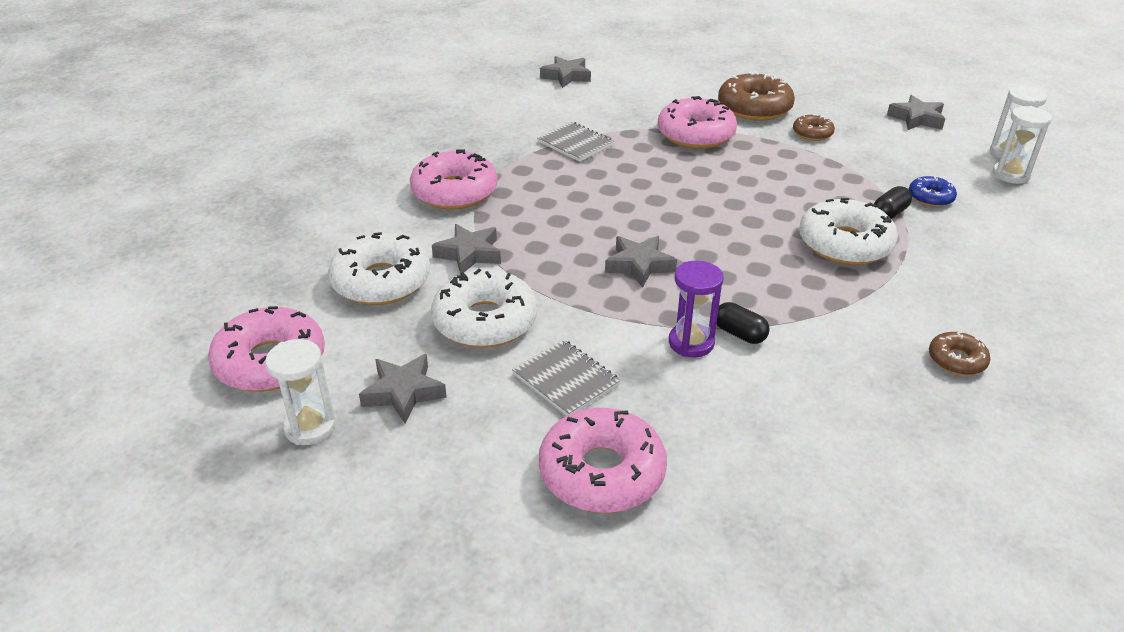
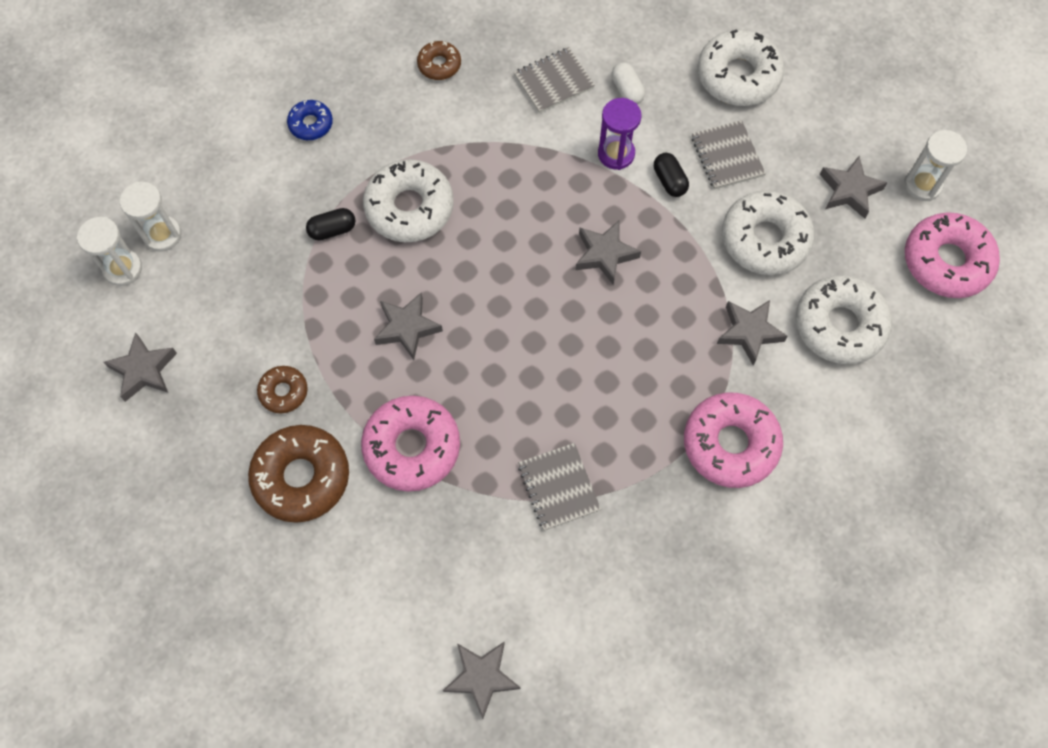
camera: 155 degrees left, 30 degrees up
(602, 472) = (738, 76): pink donut -> white donut
(728, 407) = (627, 90): none -> white capsule
(739, 334) = (574, 148): black capsule -> black capsule (669, 181)
(763, 181) = (407, 328): none -> grey star
(819, 387) = (553, 82): none -> grey notebook
(930, 197) = (273, 235): blue donut -> blue donut (311, 124)

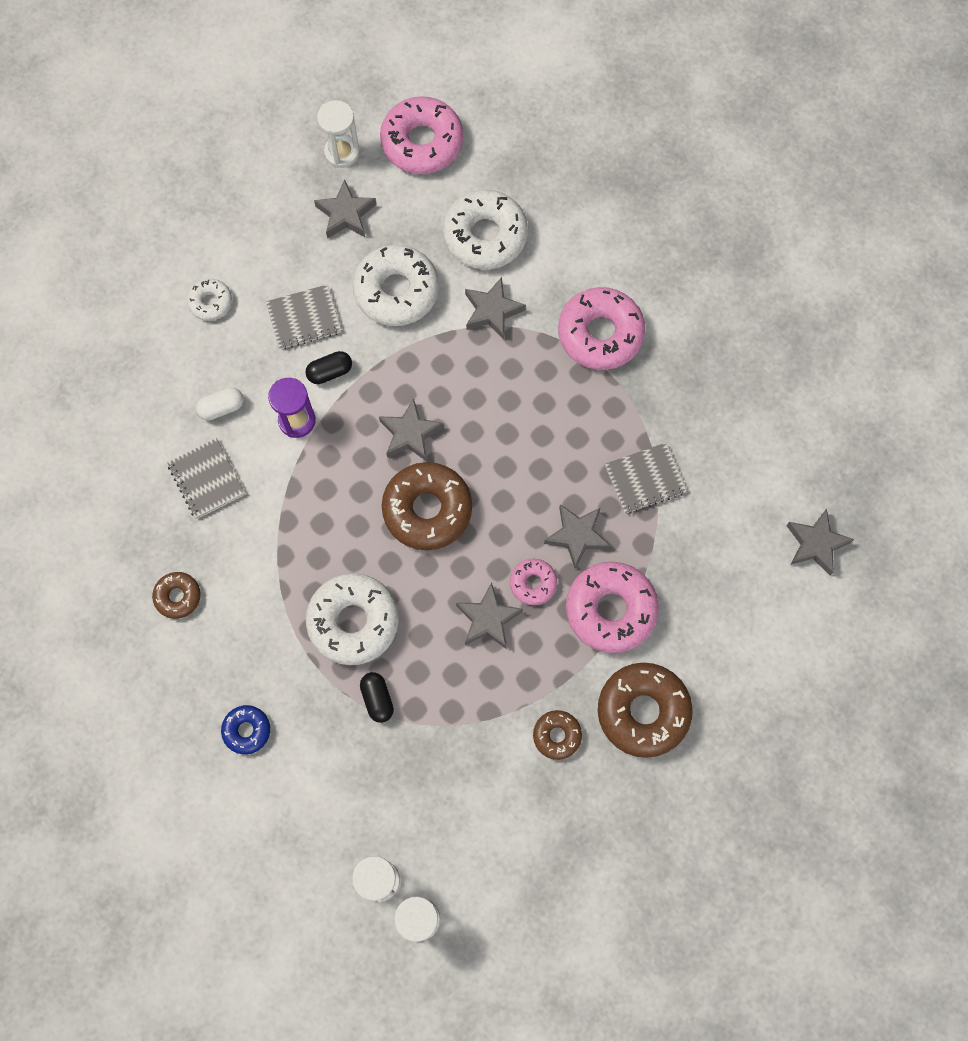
camera: 90 degrees left, 5 degrees up
(143, 370) = (535, 881): grey star -> grey star (577, 536)
(443, 371) = (533, 583): none -> pink donut
(523, 271) = (427, 510): none -> brown donut
(738, 76) = (210, 302): white donut -> white donut, size x0.52

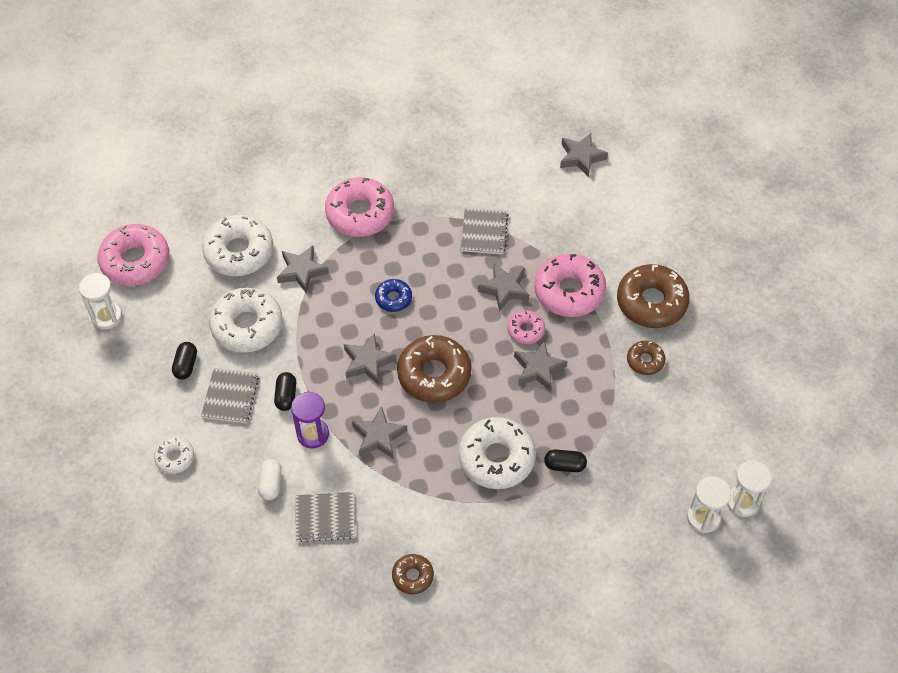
camera: 65 degrees left, 15 degrees down
(247, 730) = (547, 566): blue donut -> blue donut (393, 298)
(320, 257) = (186, 365): none -> black capsule
(346, 214) = (161, 334): grey star -> grey star (379, 436)

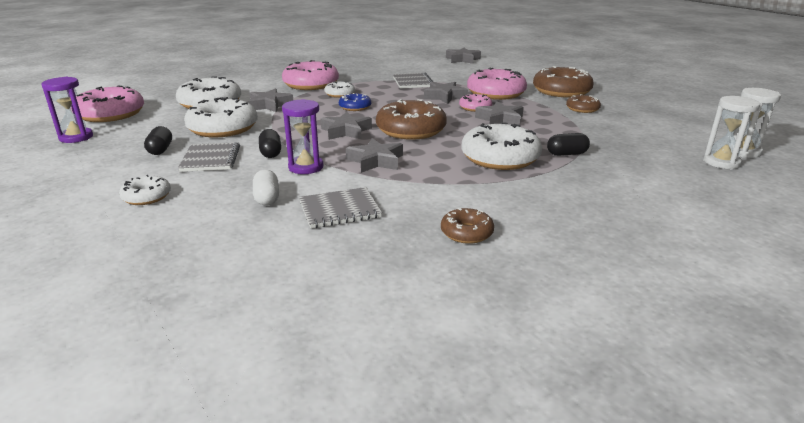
camera: 15 degrees left, 30 degrees down
(107, 317) = (76, 137): white hourglass -> purple hourglass
(386, 254) = (340, 94): none -> white donut

